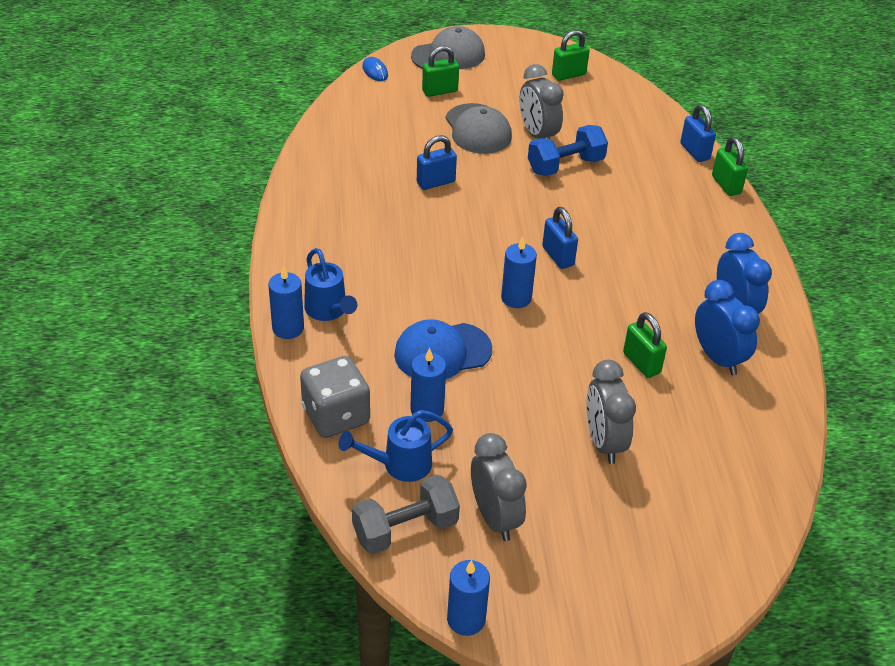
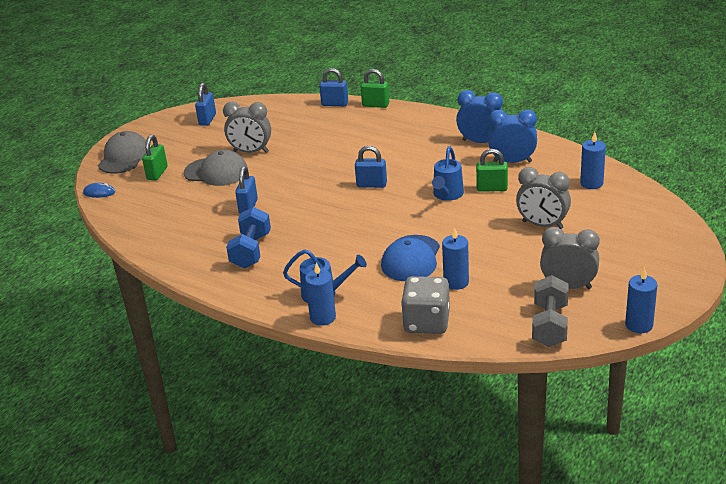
camera: 50 degrees left, 10 degrees down
(400, 465) = (494, 309): blue watering can -> blue watering can (447, 195)
(516, 298) = (392, 213): blue candle -> blue candle (591, 183)
(565, 166) = (292, 152): blue dumbbell -> blue dumbbell (251, 251)
(568, 75) = (207, 119): green padlock -> blue padlock

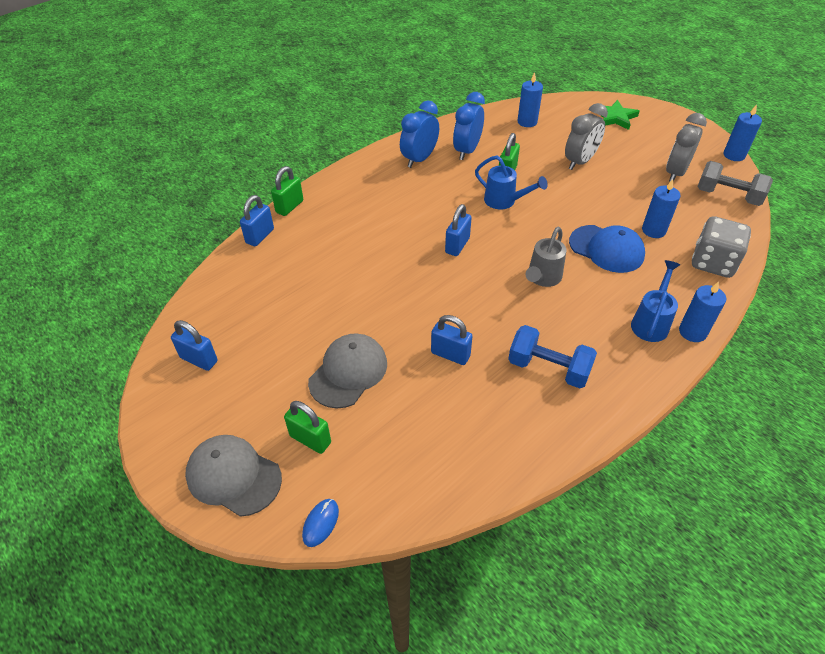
camera: 75 degrees left, 15 degrees up
(251, 152) = (320, 329): grey clock -> none
(352, 231) = (542, 278): none -> grey watering can
(649, 234) = (615, 117): none -> green star

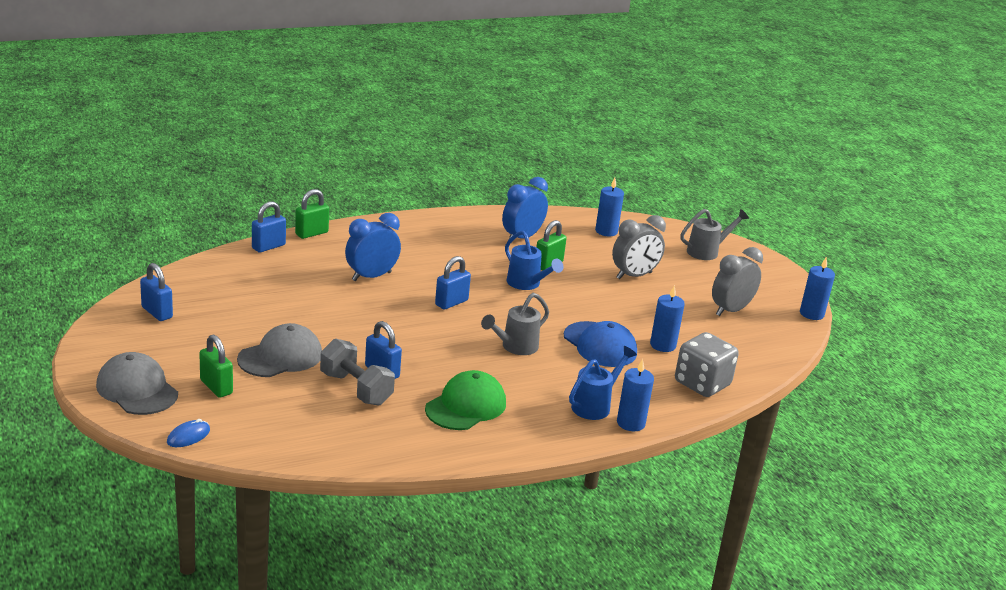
camera: 15 degrees right, 20 degrees down
(419, 159) = (467, 231): blue clock -> blue clock (371, 276)
(548, 368) = (466, 406): blue dumbbell -> green cap
(615, 117) = (707, 252): green star -> grey watering can
(728, 196) = (771, 342): grey dumbbell -> grey dumbbell (356, 389)

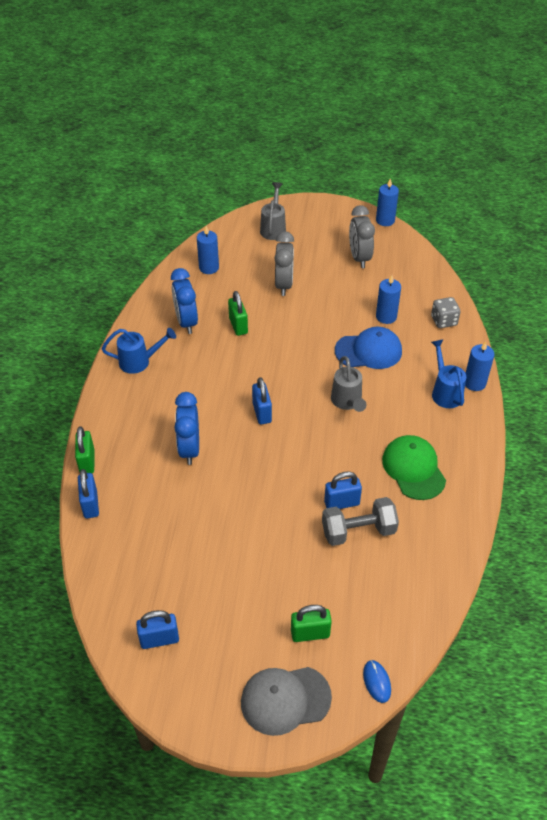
camera: 55 degrees left, 20 degrees up
(280, 357) = (285, 566): grey cap -> none
(527, 284) = (260, 353): blue watering can -> blue watering can (139, 362)
(702, 384) = (443, 321): grey dice -> grey dice, size x0.64

